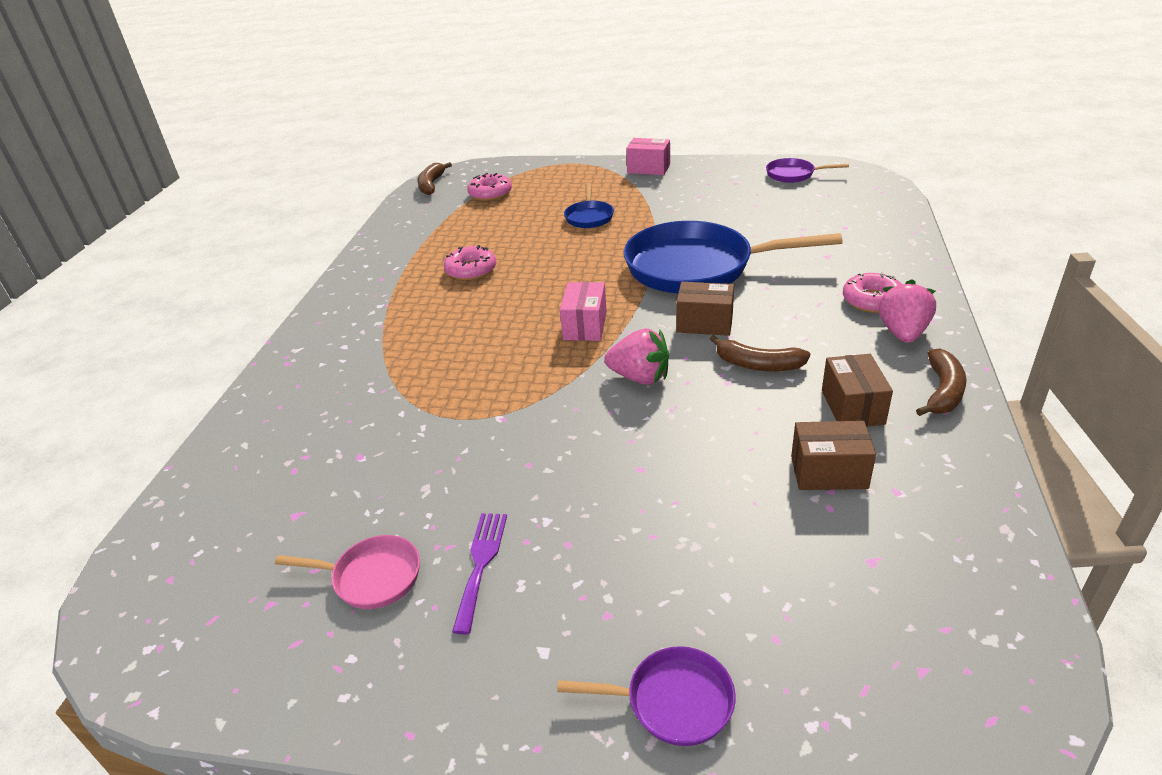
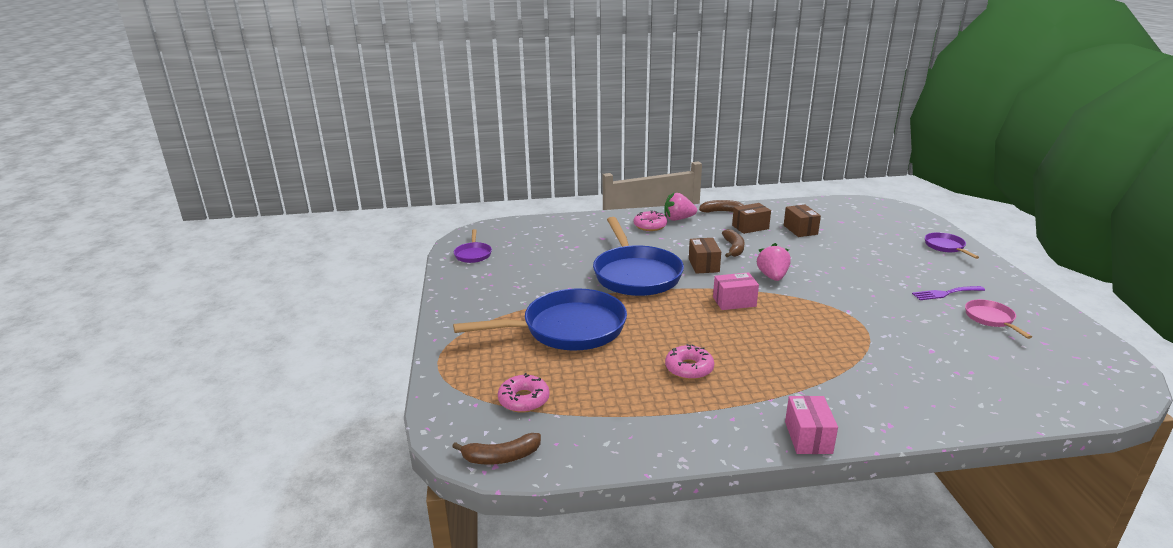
camera: 110 degrees left, 10 degrees down
(589, 217) = (567, 329): blue pan -> blue pan, size x2.21
(648, 168) = (457, 315): pink box -> pink box (808, 437)

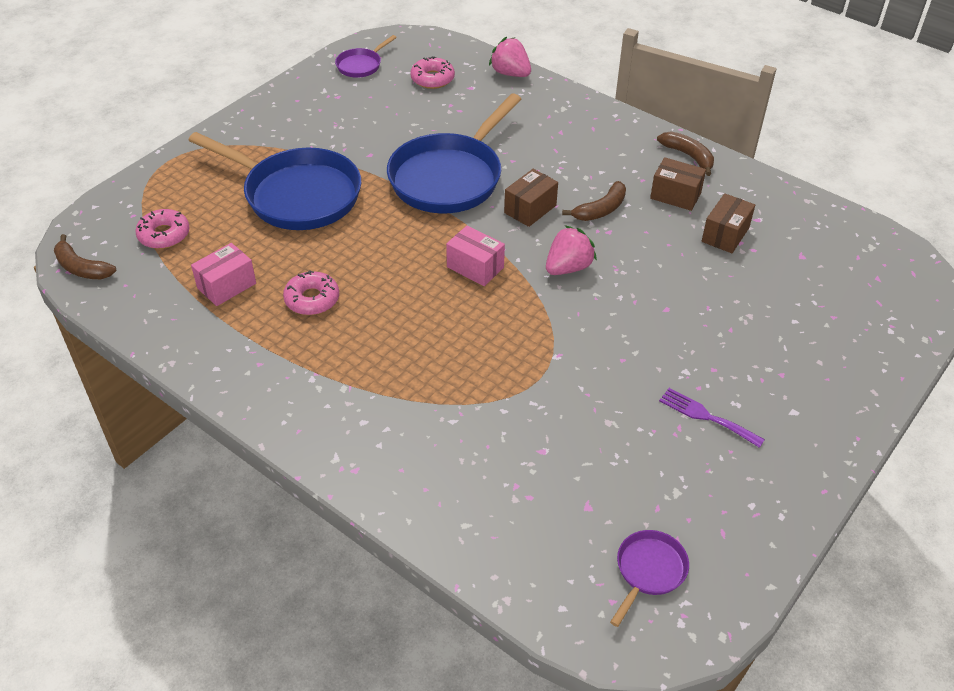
camera: 45 degrees right, 20 degrees up
(650, 226) = (574, 128): pink donut -> pink donut (432, 79)
(678, 219) = (620, 137): pink strawberry -> pink strawberry (510, 73)
(808, 437) = (277, 423): pink box -> pink box (226, 286)
(946, 247) = (853, 373): purple pan -> purple pan (649, 571)
(991, 319) = (684, 476): pink pan -> none

